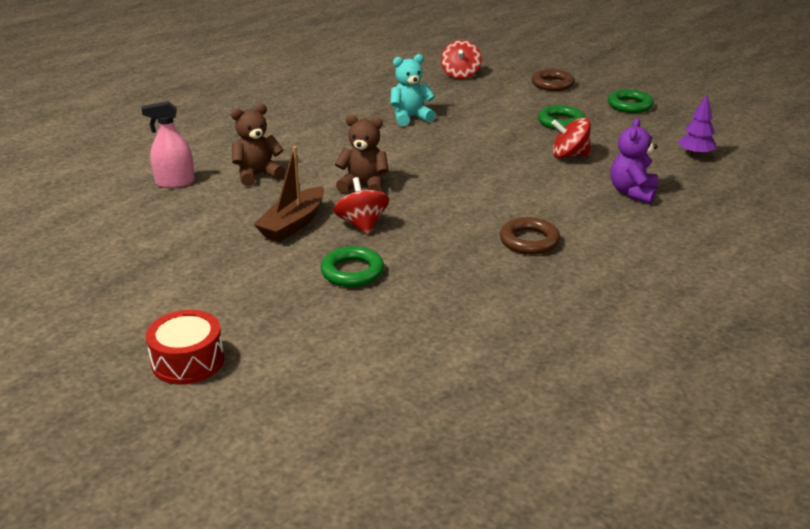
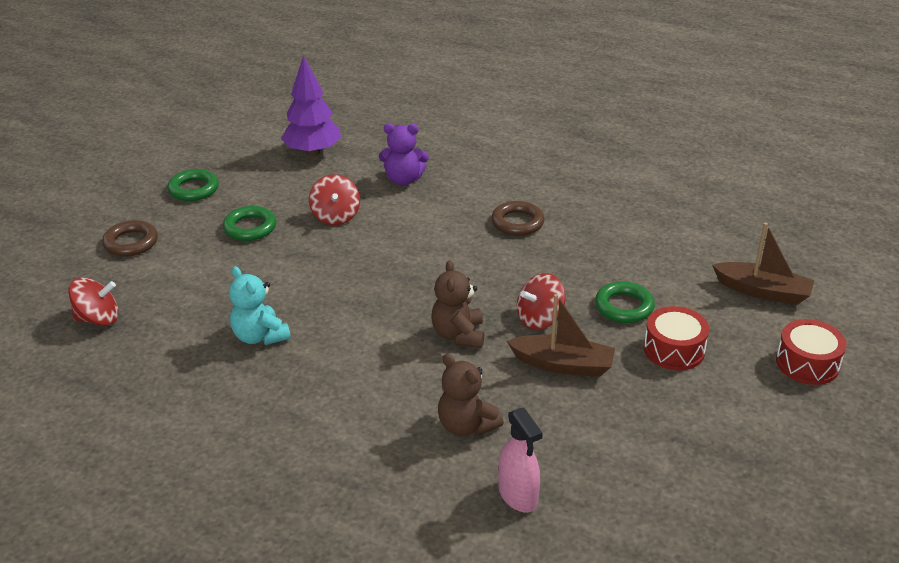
camera: 105 degrees left, 5 degrees up
(270, 284) = (674, 350): none -> red drum
(323, 371) = (762, 291): none -> brown boat
(695, 155) = (313, 152): purple tree -> purple tree, size x1.70

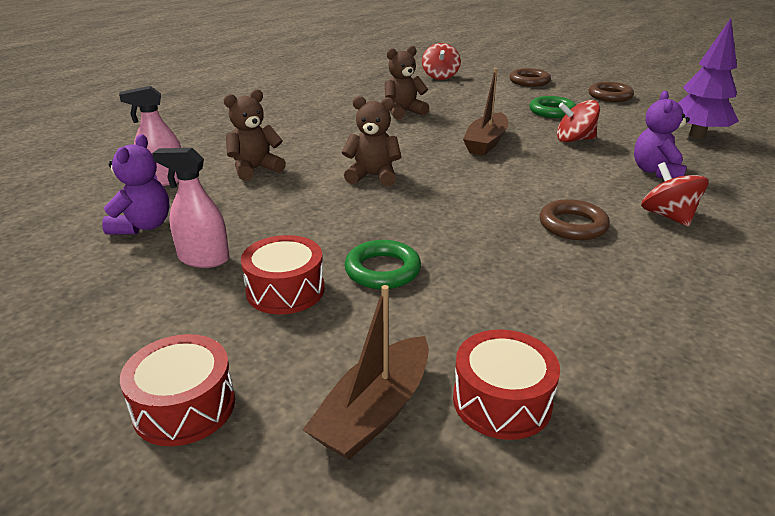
camera: 100 degrees right, 5 degrees down
(194, 189) = (610, 96): green ring -> brown ring
(260, 336) = (403, 112): turquoise teddy bear -> brown teddy bear
(539, 319) = (380, 216): red spinning top -> red spinning top (668, 216)
(562, 364) = (302, 218): brown boat -> brown boat (486, 143)
(622, 470) = (143, 226): none -> purple teddy bear
(655, 407) = (204, 259): none -> pink spray bottle
(727, 250) = (502, 401): none -> red drum

